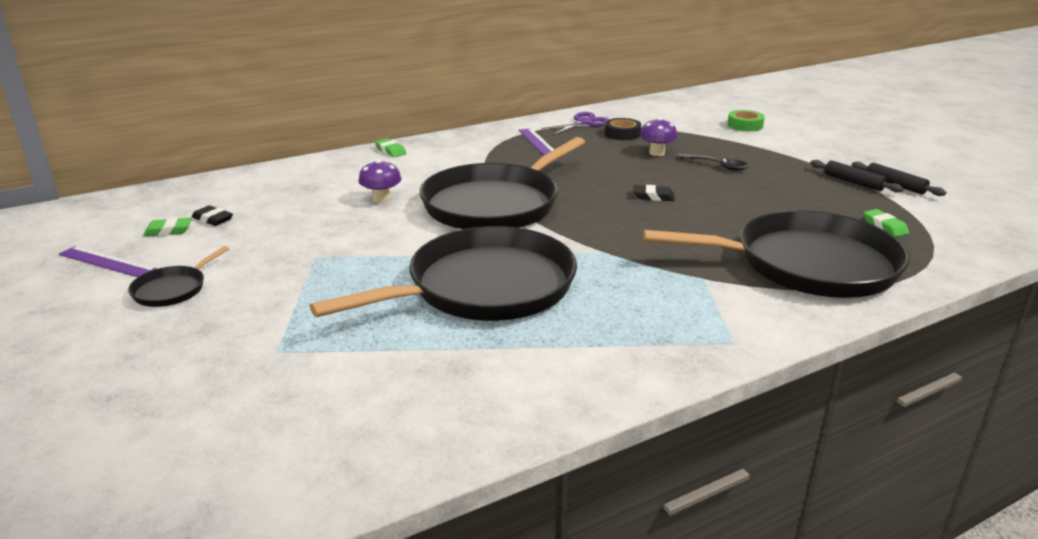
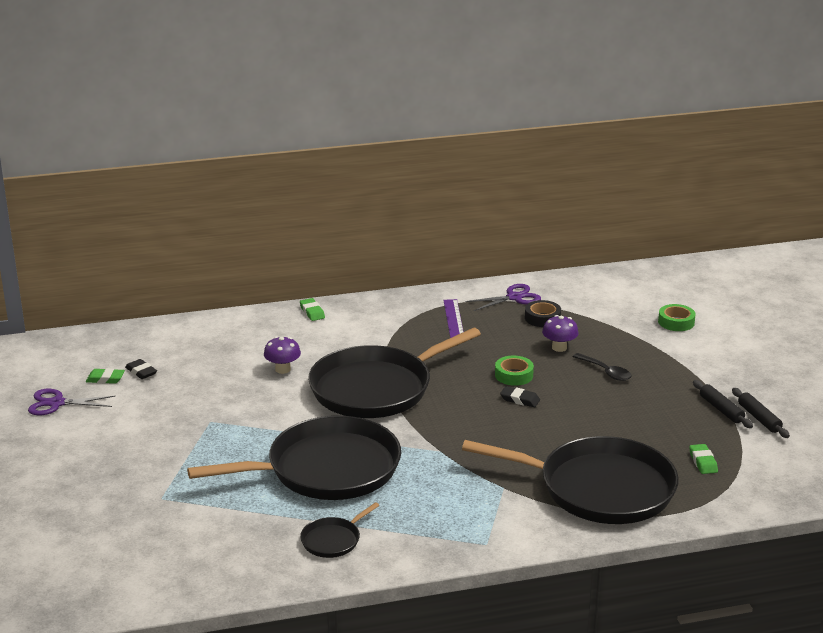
camera: 15 degrees right, 0 degrees up
(107, 262) = (56, 403): purple ruler -> purple scissors
(172, 289) = (100, 435): black pan -> black pan (333, 540)
(631, 178) = (514, 375): none -> green tape

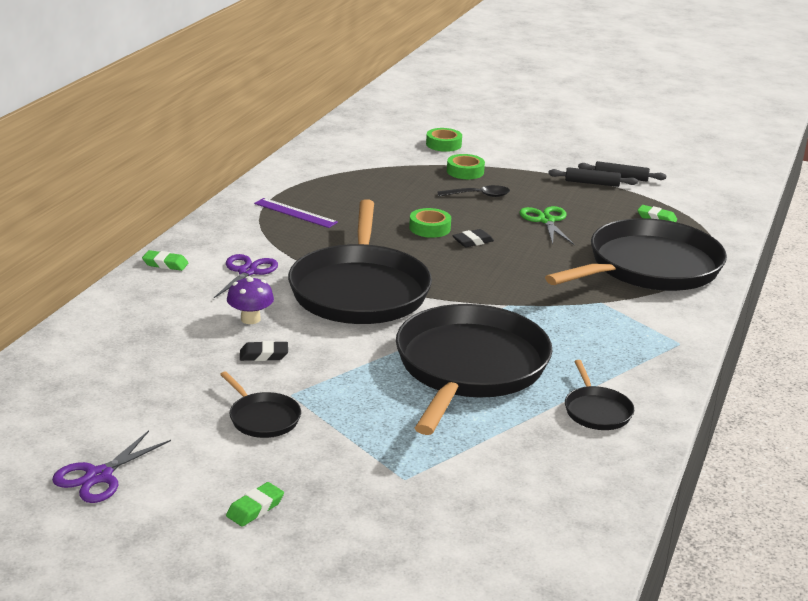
camera: 55 degrees left, 0 degrees up
(105, 379) = (98, 424): green eraser -> green eraser (255, 508)
(141, 372) = (121, 396): black eraser -> black eraser (264, 355)
(172, 424) = (262, 418): none -> black pan
(514, 297) = (302, 177): purple scissors -> purple scissors (247, 272)
(542, 318) = (355, 182): black tape -> none
(559, 348) = (414, 195): purple mushroom -> none
(609, 415) = (546, 220): none -> green scissors
(640, 350) = (465, 171): none -> green tape

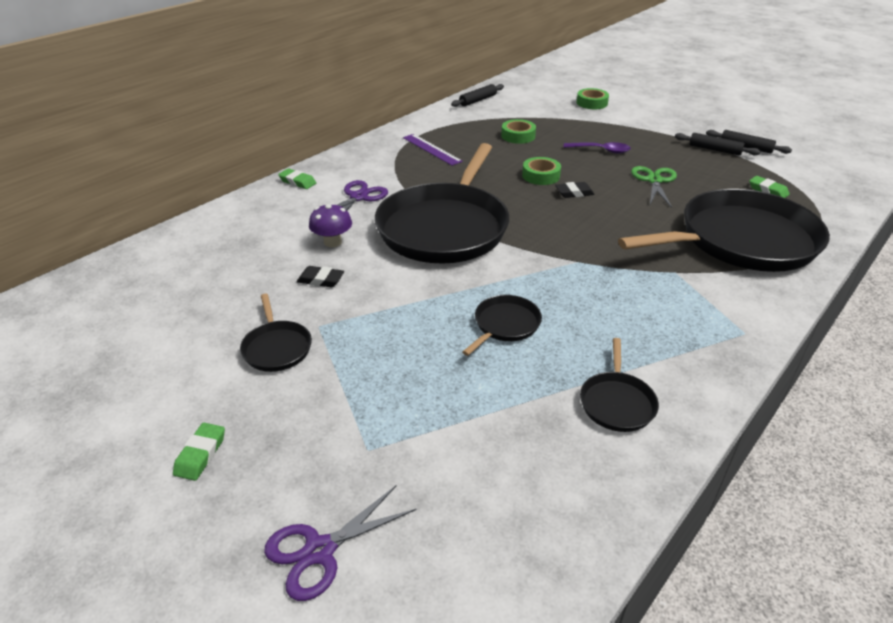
camera: 20 degrees right, 10 degrees up
(99, 476) = (93, 384): purple scissors -> purple scissors (320, 550)
(255, 508) = (200, 454): green eraser -> green eraser turned 45 degrees counterclockwise
(314, 152) = (478, 100): none -> black rolling pin
(465, 171) = (599, 128): green tape -> green tape (518, 136)
(469, 367) = (505, 325): black pan -> black pan, size x0.42
(479, 195) = (601, 150): black spoon -> purple spoon

